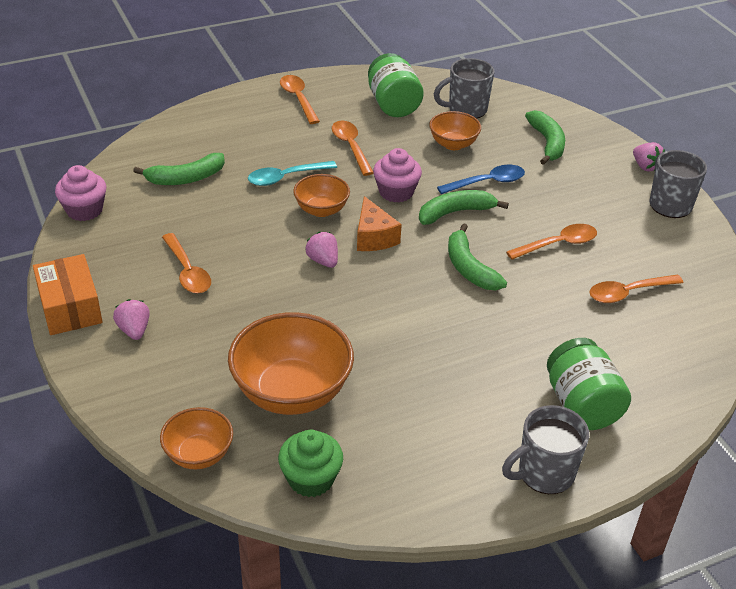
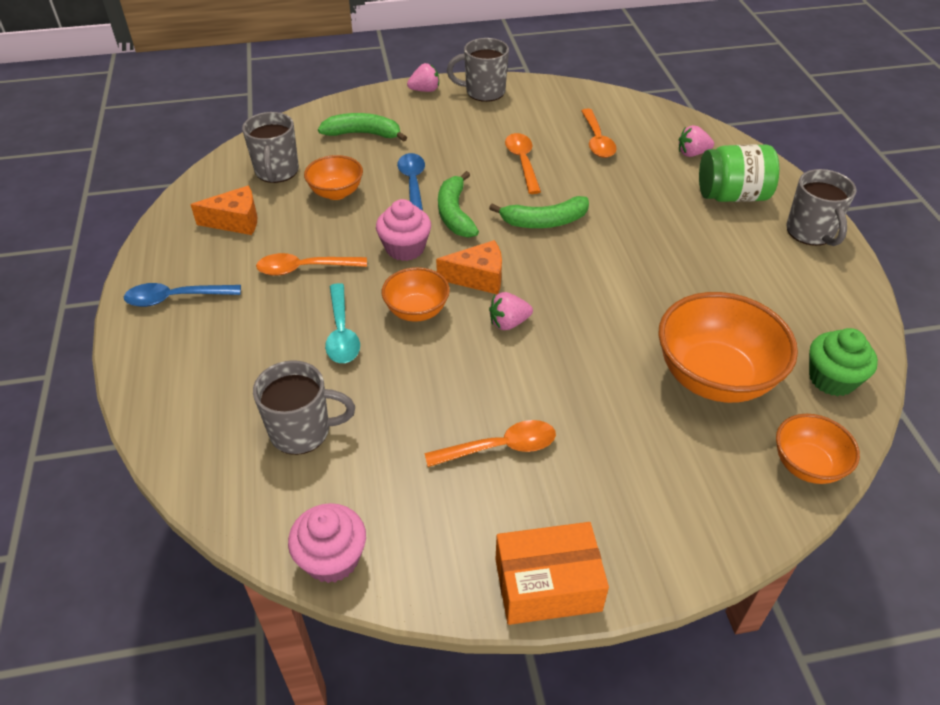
camera: 75 degrees left, 5 degrees up
(134, 330) = (603, 512): pink strawberry -> pink strawberry (692, 153)
(186, 178) = (302, 431): green banana -> grey mug
(298, 99) = (175, 298): orange spoon -> blue spoon
(393, 104) = (236, 221): green jar -> orange cheese

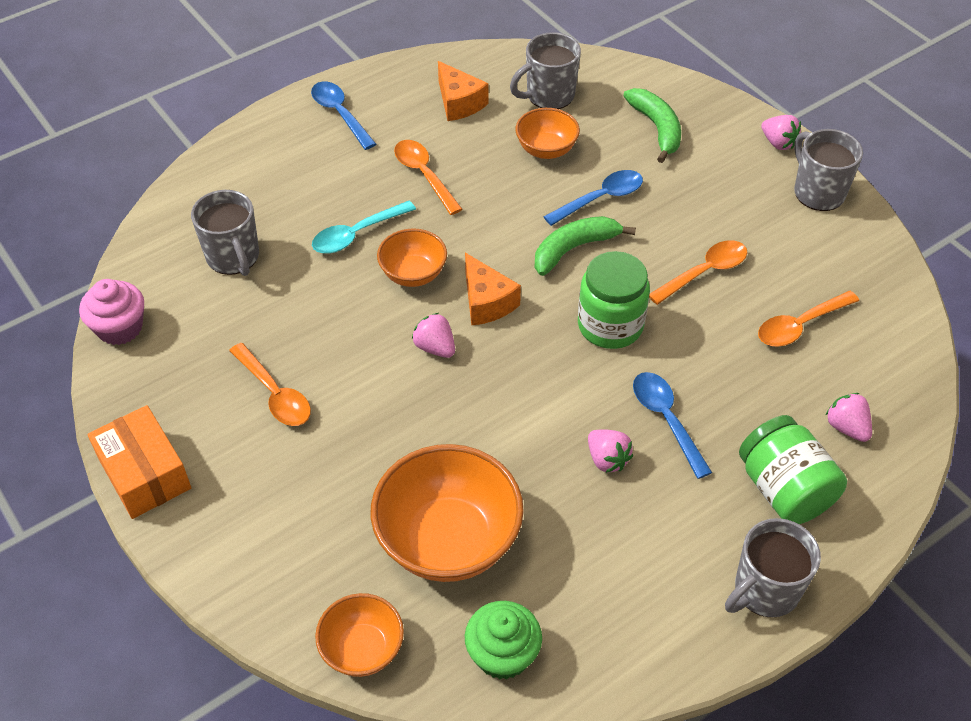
camera: 65 degrees right, 5 degrees up
(405, 248) = (496, 232): pink cupcake -> none
(544, 222) = (610, 325): green banana -> green jar
(648, 225) = (666, 419): none -> blue spoon
(671, 265) = (607, 459): none -> pink strawberry

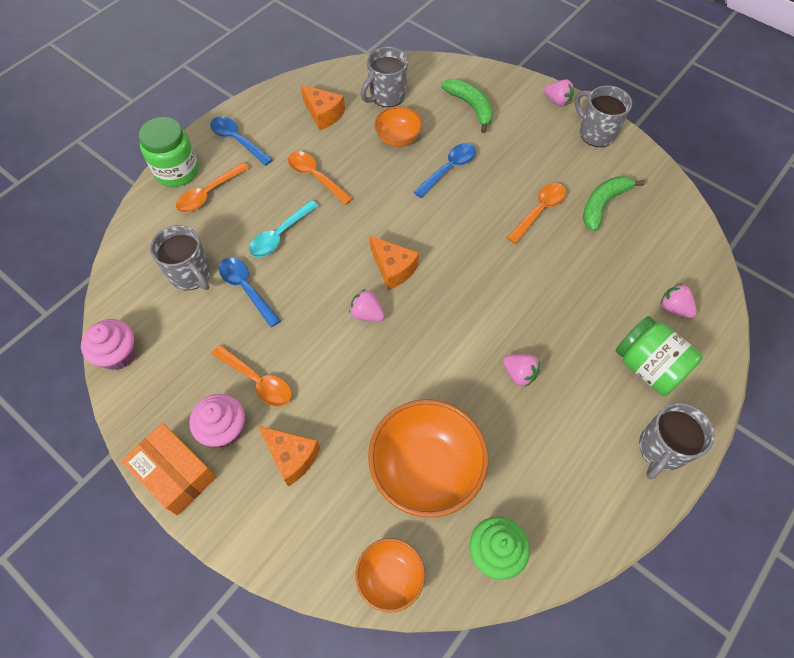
camera: 15 degrees left, 10 degrees up
(217, 438) = (224, 429): none -> pink cupcake
(287, 487) = (291, 457): none -> orange cheese
(413, 274) = (332, 258): orange bowl -> none
(574, 249) = (442, 212): green banana -> green banana (603, 204)
(610, 325) = (487, 267): green jar -> green jar (177, 171)
(666, 419) = (550, 332): blue spoon -> blue spoon (246, 289)
(800, 326) = (617, 237): orange spoon -> orange spoon (209, 193)

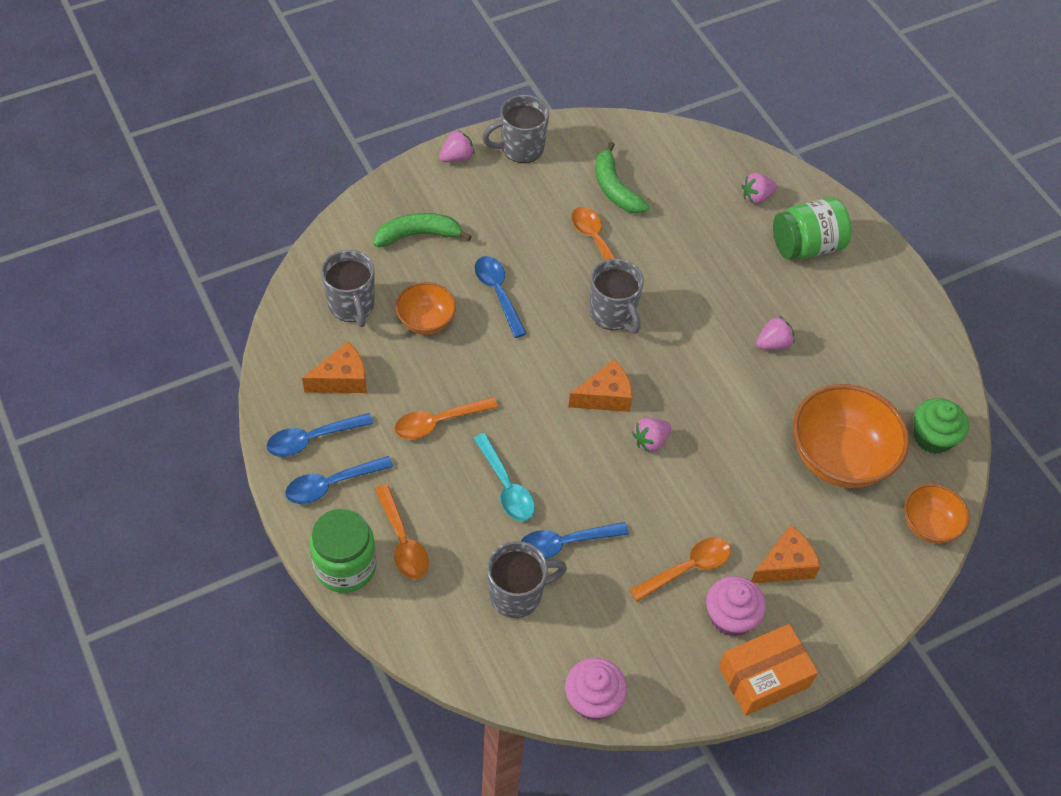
camera: 70 degrees left, 5 degrees down
(268, 117) = (312, 439): none -> blue spoon
(660, 449) = (885, 277): grey mug -> grey mug (613, 314)

